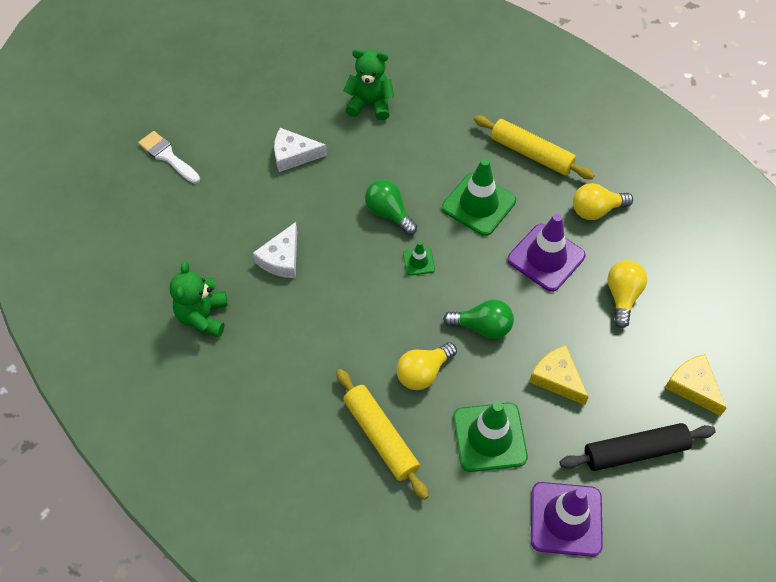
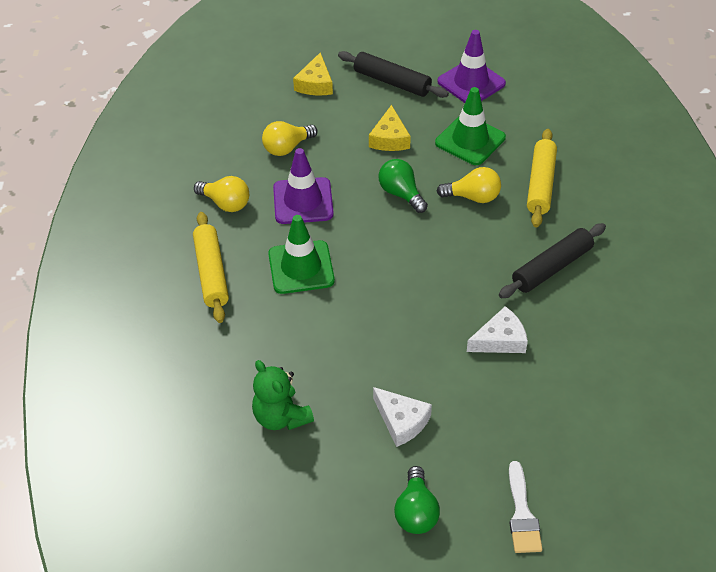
camera: 135 degrees left, 10 degrees down
(203, 316) = (604, 341): green teddy bear -> none
(296, 352) = (552, 267): none -> black rolling pin
(389, 213) = (377, 311): green light bulb -> green light bulb (416, 512)
(418, 261) = (395, 262): green traffic cone -> none

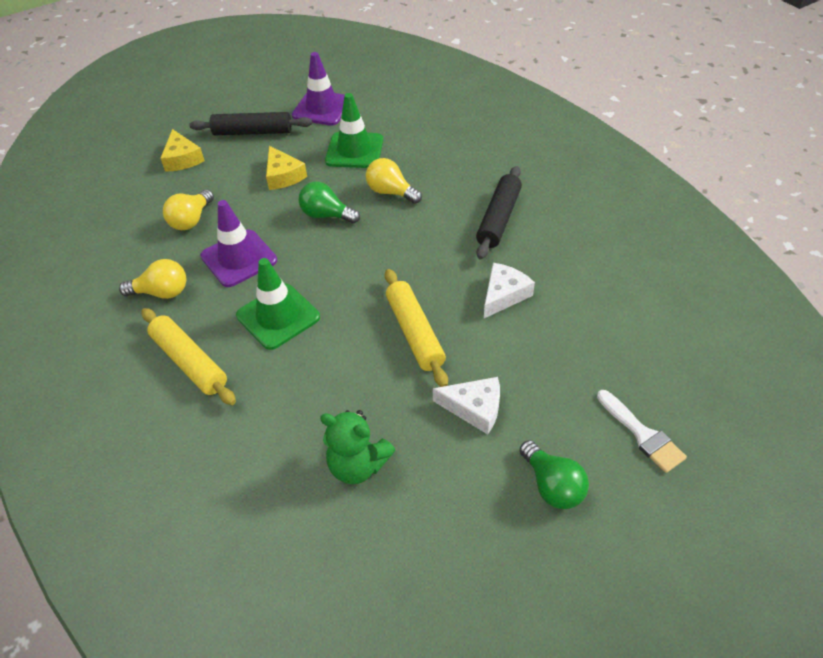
camera: 30 degrees left, 0 degrees up
(473, 197) = (391, 192): yellow light bulb -> yellow light bulb turned 120 degrees counterclockwise
(540, 184) = (438, 160): yellow rolling pin -> yellow rolling pin (414, 332)

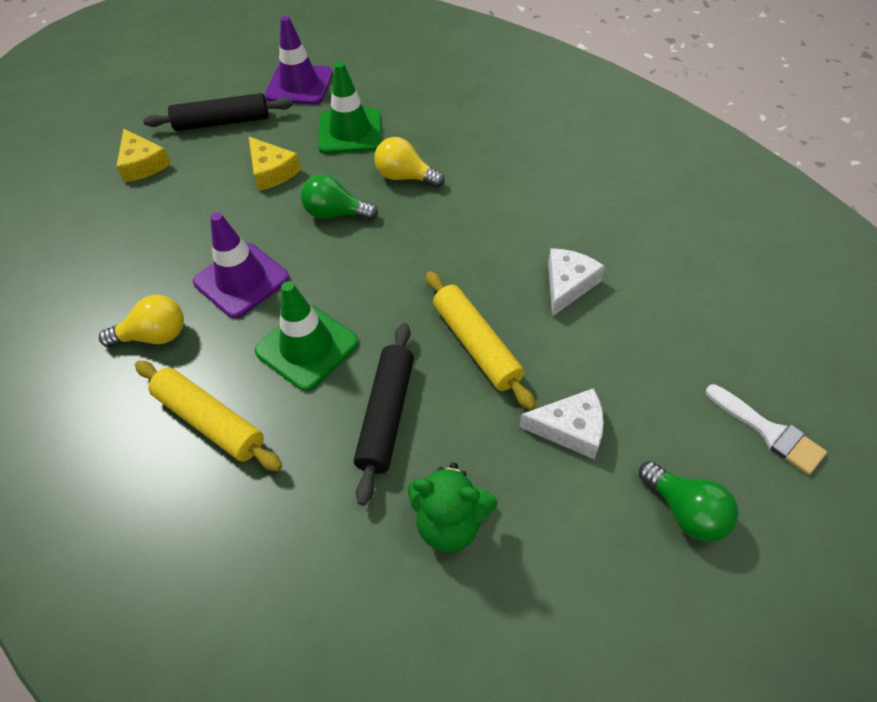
camera: 10 degrees left, 5 degrees up
(191, 220) = (171, 239): yellow light bulb -> none
(499, 218) = (538, 194): black rolling pin -> black rolling pin (386, 415)

